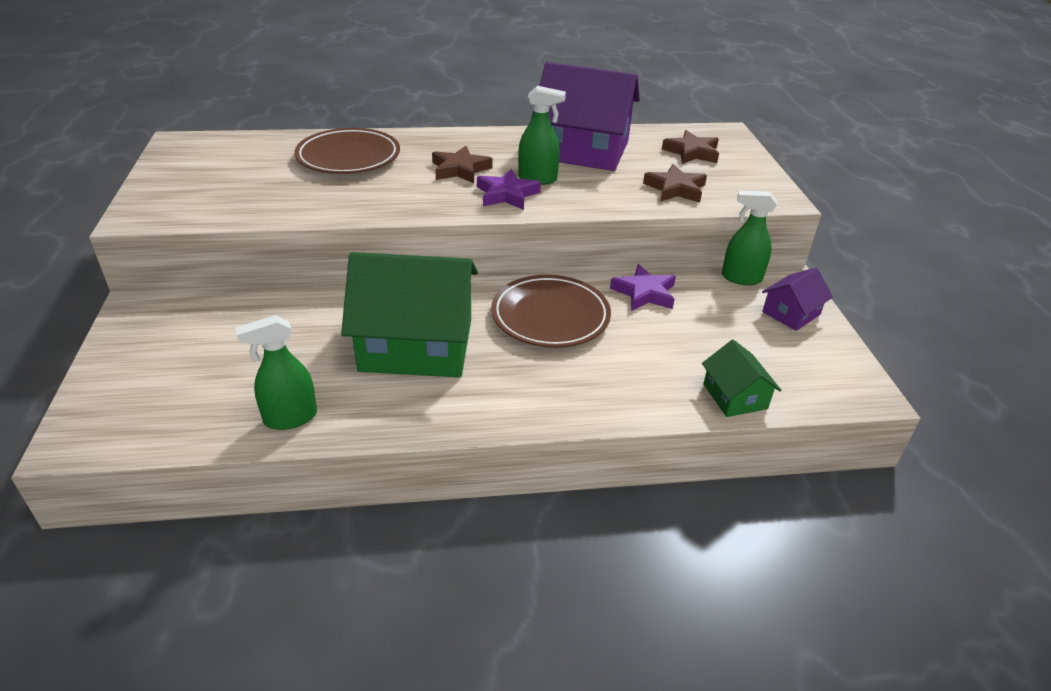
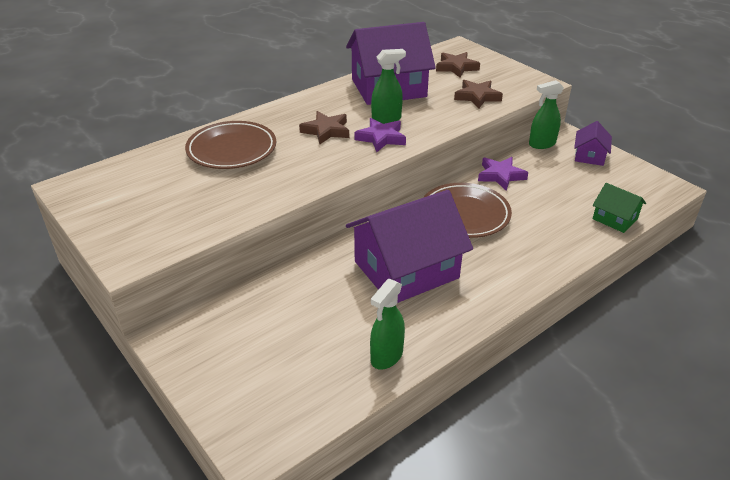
camera: 30 degrees left, 0 degrees up
(416, 344) = (406, 270): green house -> purple house

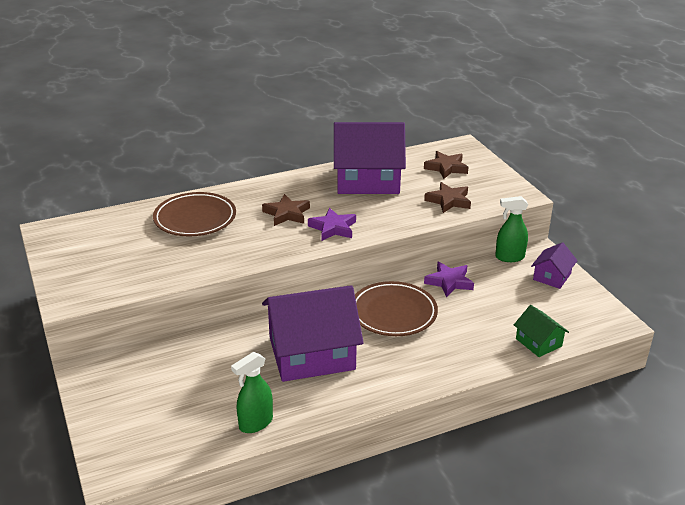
camera: 15 degrees right, 5 degrees down
(386, 119) = (348, 211): green spray bottle -> none

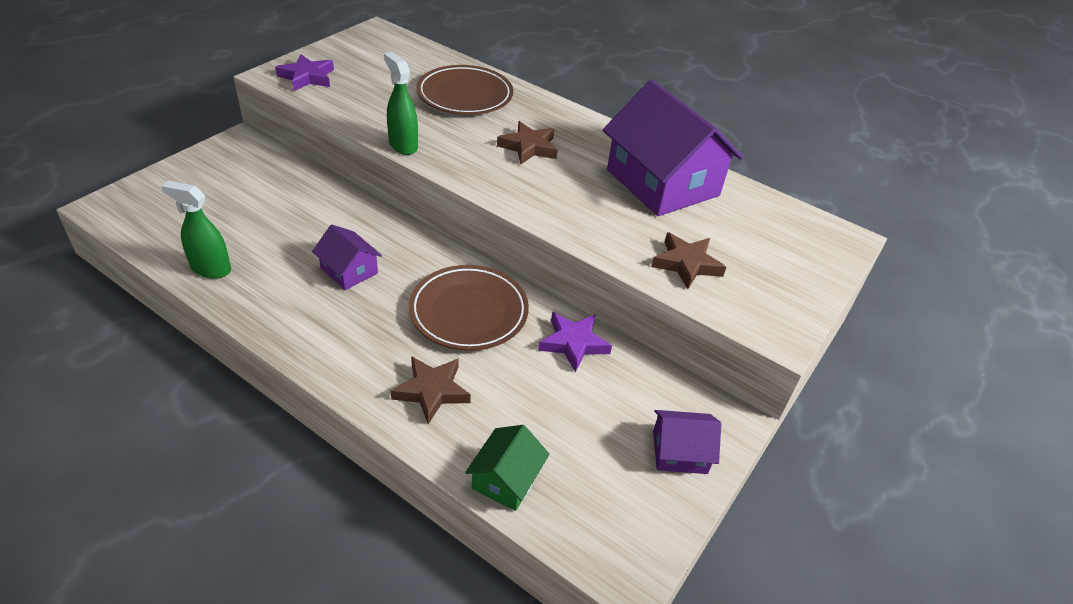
camera: 55 degrees right, 10 degrees up
(311, 353) = (349, 270): purple house -> purple house, size x0.47
(333, 228) = (530, 187): purple star -> purple star (307, 77)
(446, 168) = (767, 239): brown star -> brown star (432, 391)
(509, 257) = (684, 389): green spray bottle -> green spray bottle (403, 145)

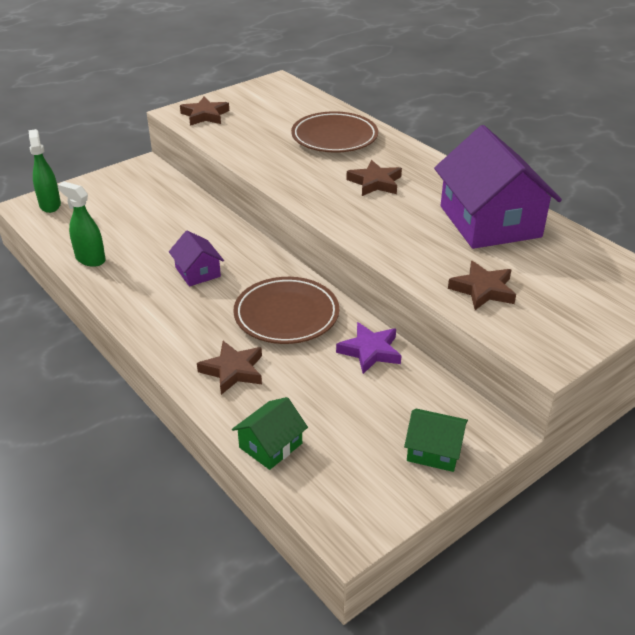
camera: 20 degrees right, 5 degrees down
(307, 77) = (205, 115): purple star -> brown star
(403, 145) = (264, 173): green spray bottle -> green spray bottle (50, 205)
(679, 452) = (434, 450): purple house -> green house

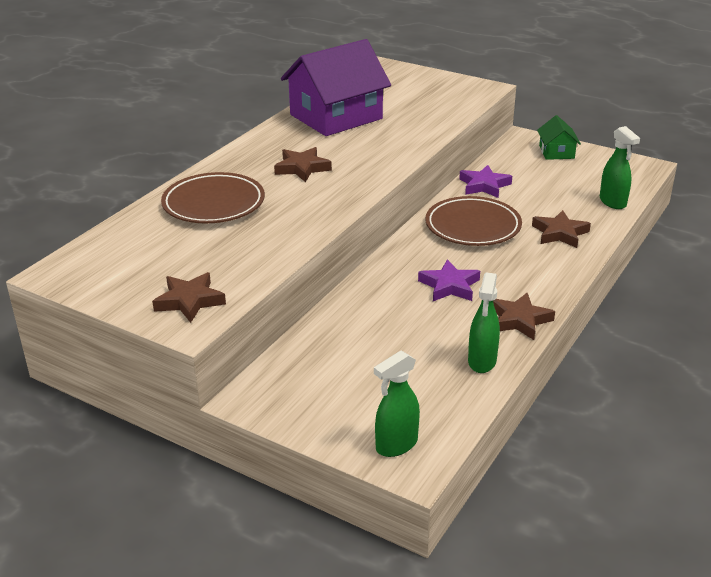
camera: 110 degrees left, 5 degrees down
(198, 272) = (449, 286): purple house -> purple star
(270, 445) = (613, 202): green house -> green spray bottle
(483, 290) = (433, 110): brown star -> brown star (519, 320)

